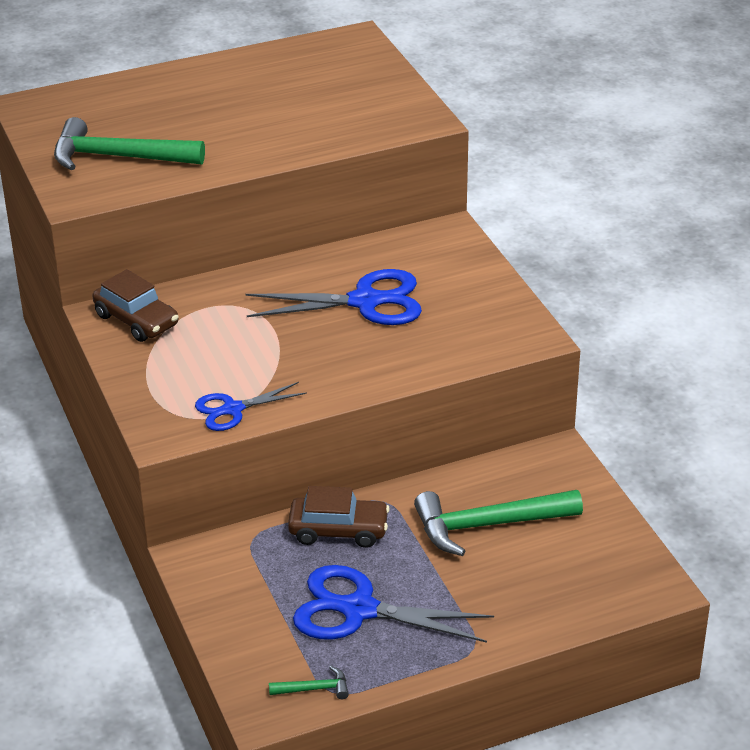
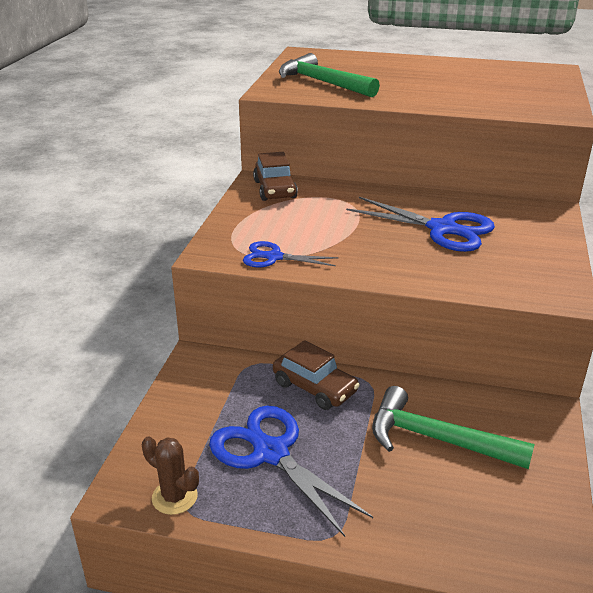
camera: 35 degrees right, 5 degrees down
(314, 689) = (174, 497): green hammer -> brown cactus

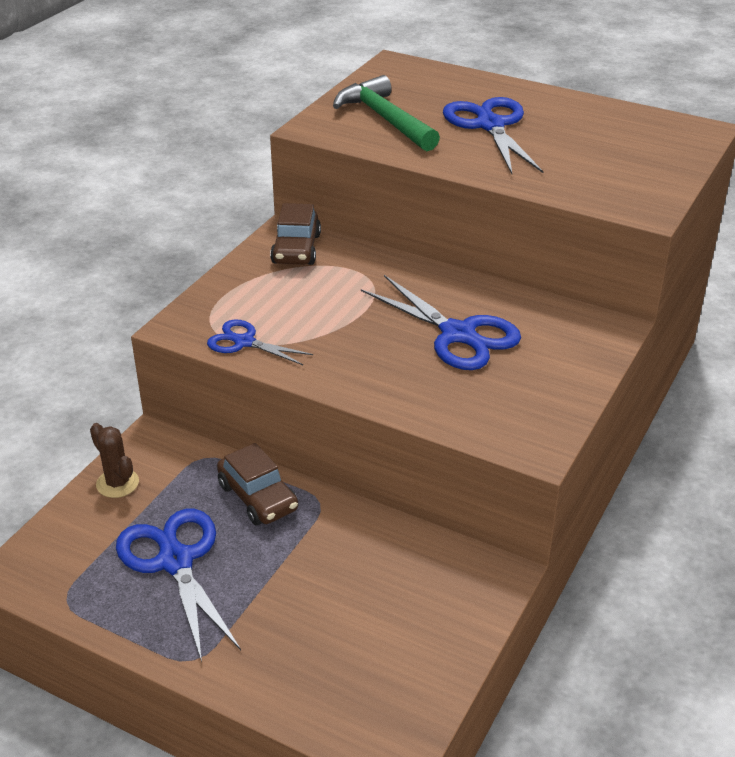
camera: 15 degrees right, 5 degrees up
(174, 497) = (61, 587): brown cactus -> brown cactus (117, 483)
(405, 79) = (490, 125): none -> blue scissors
(436, 439) = (355, 581): green hammer -> none

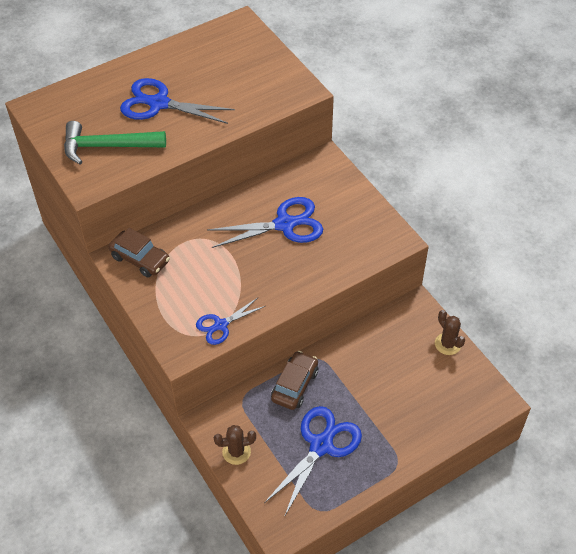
camera: 60 degrees left, 15 degrees up
(175, 561) = (321, 445): blue scissors -> blue scissors turned 120 degrees clockwise
(258, 497) = (295, 385): brown car -> brown car turned 60 degrees counterclockwise
(457, 639) = (447, 344): none -> brown cactus

